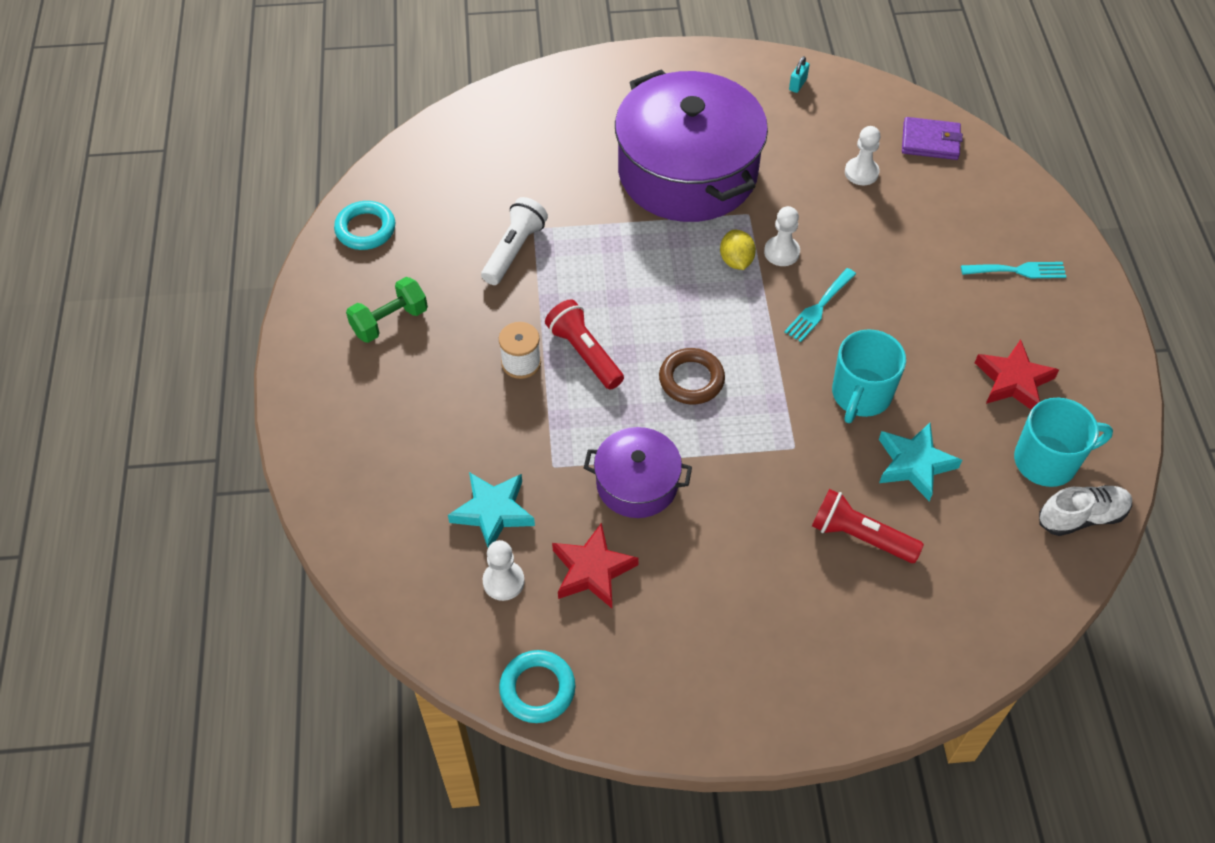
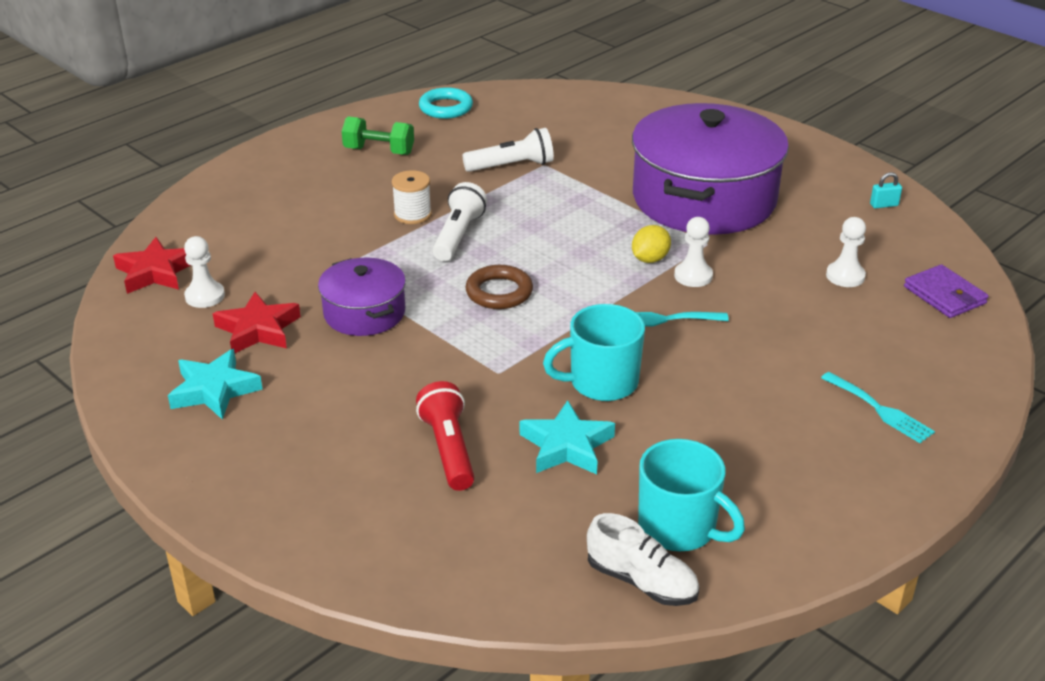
camera: 50 degrees right, 20 degrees down
(493, 512) = (262, 264): turquoise star -> turquoise star (214, 390)
(537, 689) = (122, 354): turquoise ring -> none
(585, 353) = (458, 235): red flashlight -> white flashlight
(1013, 381) = (745, 464): red star -> red star (155, 272)

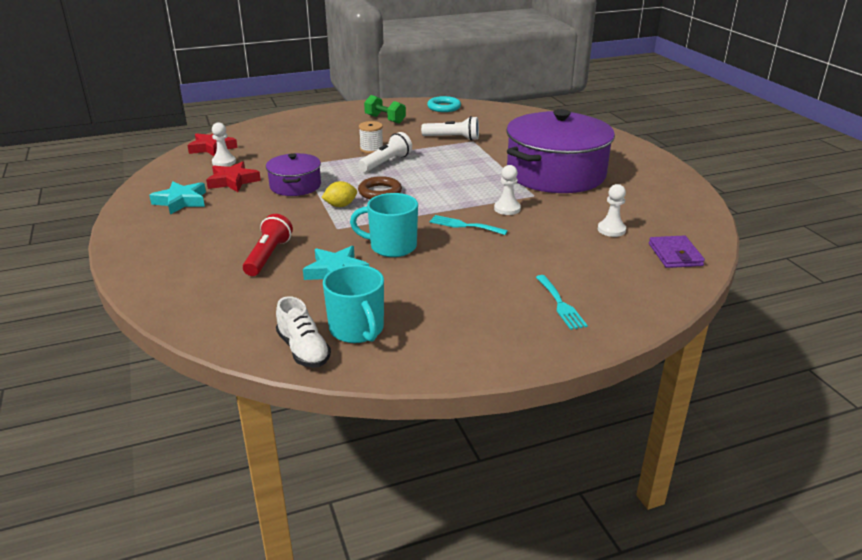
camera: 25 degrees right, 5 degrees down
(650, 259) = (488, 195): yellow lemon -> yellow lemon (340, 205)
(884, 205) = (679, 199): turquoise padlock -> none

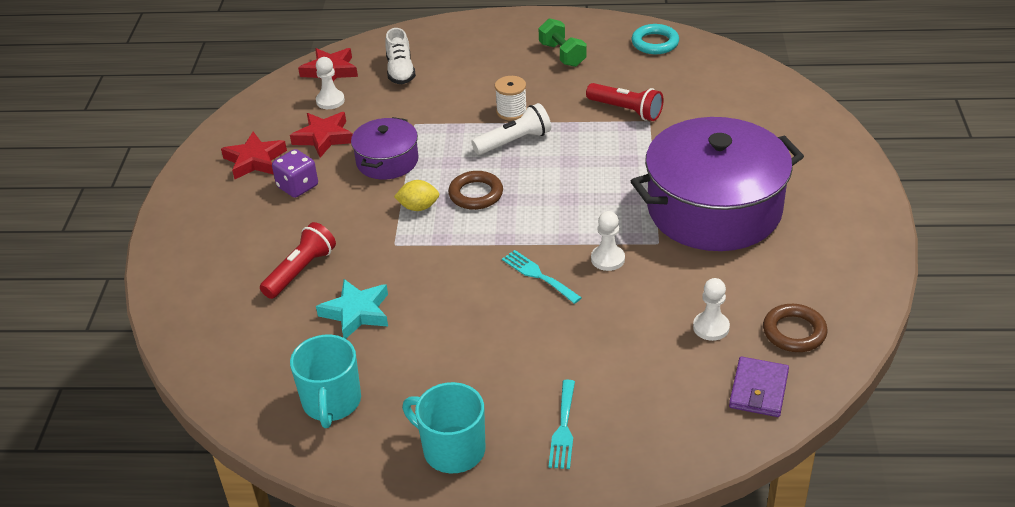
camera: 25 degrees right, 10 degrees up
(181, 201) = (254, 160): turquoise star -> red star
(230, 210) = (297, 186): none -> purple dice
(303, 350) = (267, 414): white shoe -> white shoe (400, 71)
(391, 247) = (436, 289): turquoise mug -> turquoise mug (452, 449)
(452, 138) = (626, 110): white flashlight -> red flashlight
(667, 222) = (794, 332): none -> brown ring

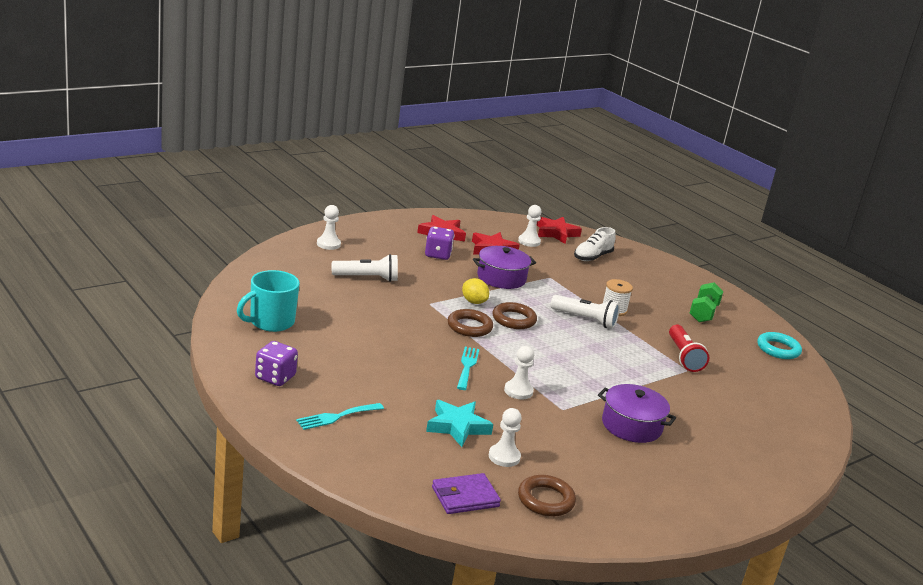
camera: 45 degrees right, 15 degrees down
(195, 269) = (328, 244): none -> white pawn
(301, 271) = (367, 278): red flashlight -> white flashlight
(356, 312) = (354, 308): turquoise star -> turquoise star (457, 426)
(452, 449) = (275, 377): turquoise mug -> purple dice
(465, 235) = (469, 327): none -> brown ring
(714, 209) = (631, 425): purple pot -> purple pot, size x0.50

